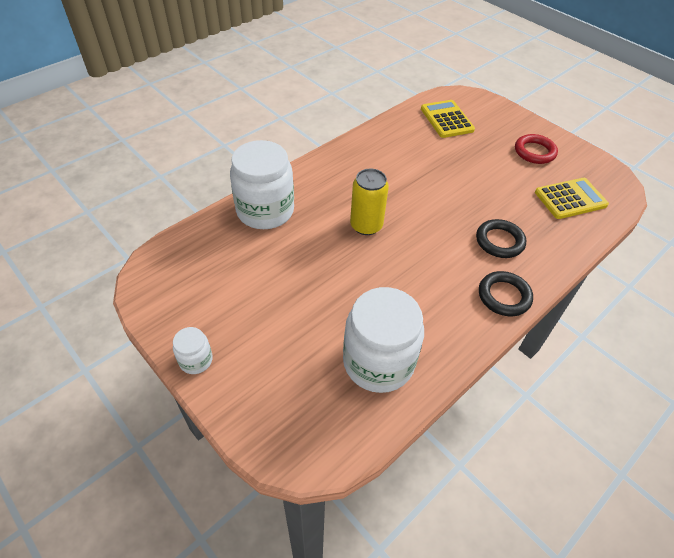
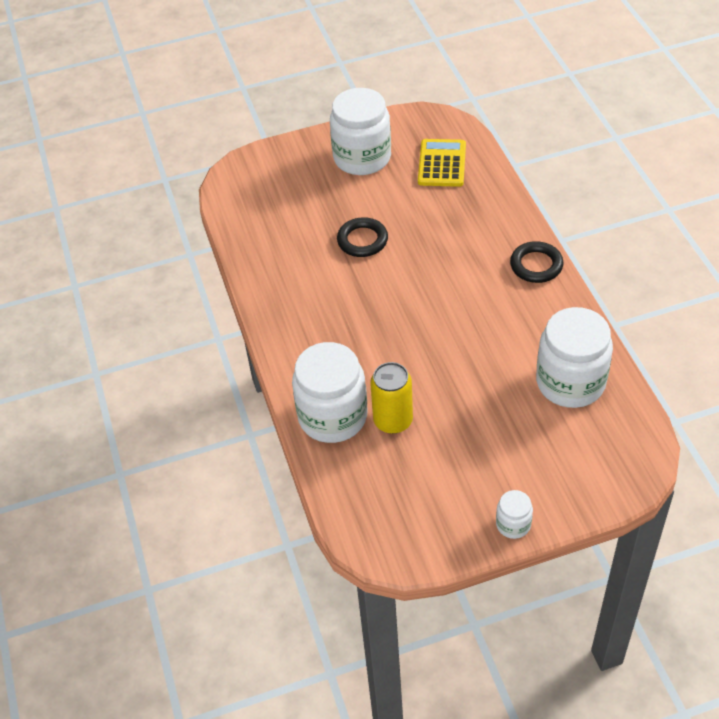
camera: 60 degrees left, 0 degrees up
(366, 225) = (399, 335): yellow can -> yellow can (393, 420)
(446, 119) = (268, 205): yellow calculator -> none
(499, 241) = (470, 240): black ring -> black ring (362, 240)
(534, 152) = (362, 158): red ring -> white jar

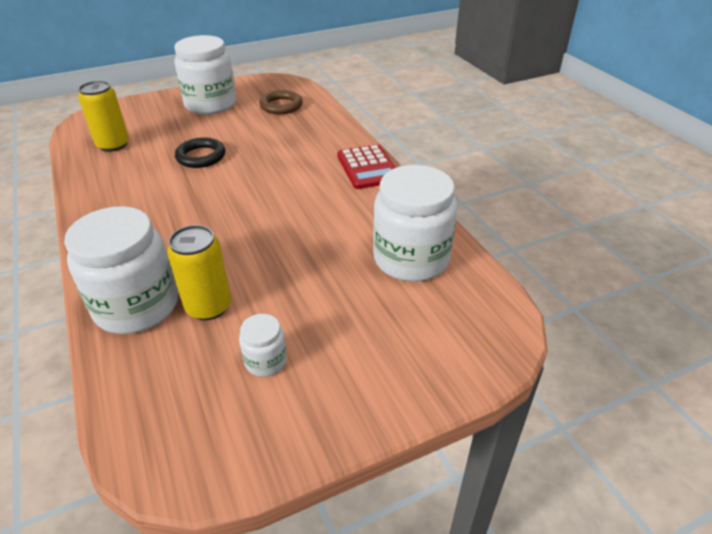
camera: 10 degrees left, 10 degrees down
(269, 218) = (113, 145): none -> yellow can
(442, 164) = (281, 106): yellow calculator -> brown ring
(513, 524) = (353, 418): white jar -> white jar (266, 361)
(536, 265) = (368, 167): black ring -> red calculator

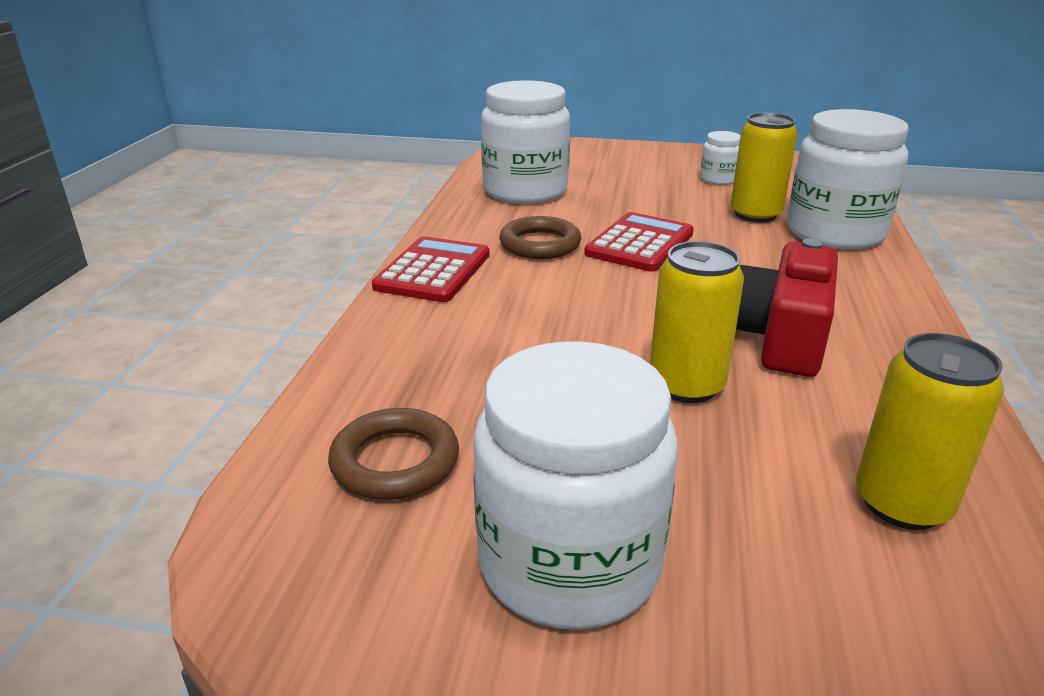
camera: 145 degrees left, 10 degrees down
(165, 193) = (781, 337): none -> red camera
(201, 156) = (686, 385): black ring -> yellow can
(277, 232) = (639, 243): none -> red calculator
(336, 207) = (540, 244): none -> brown ring

